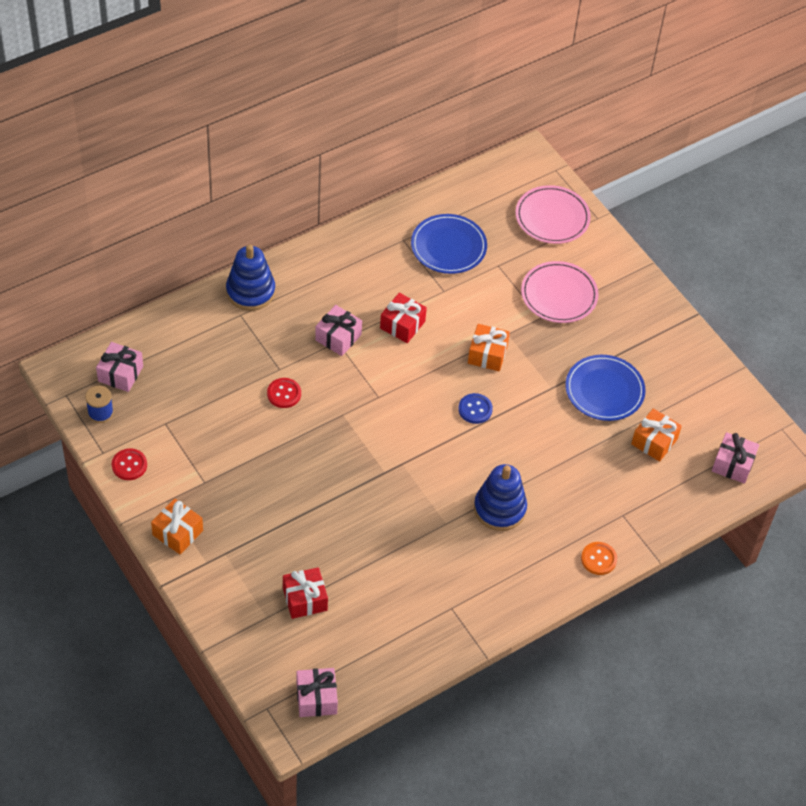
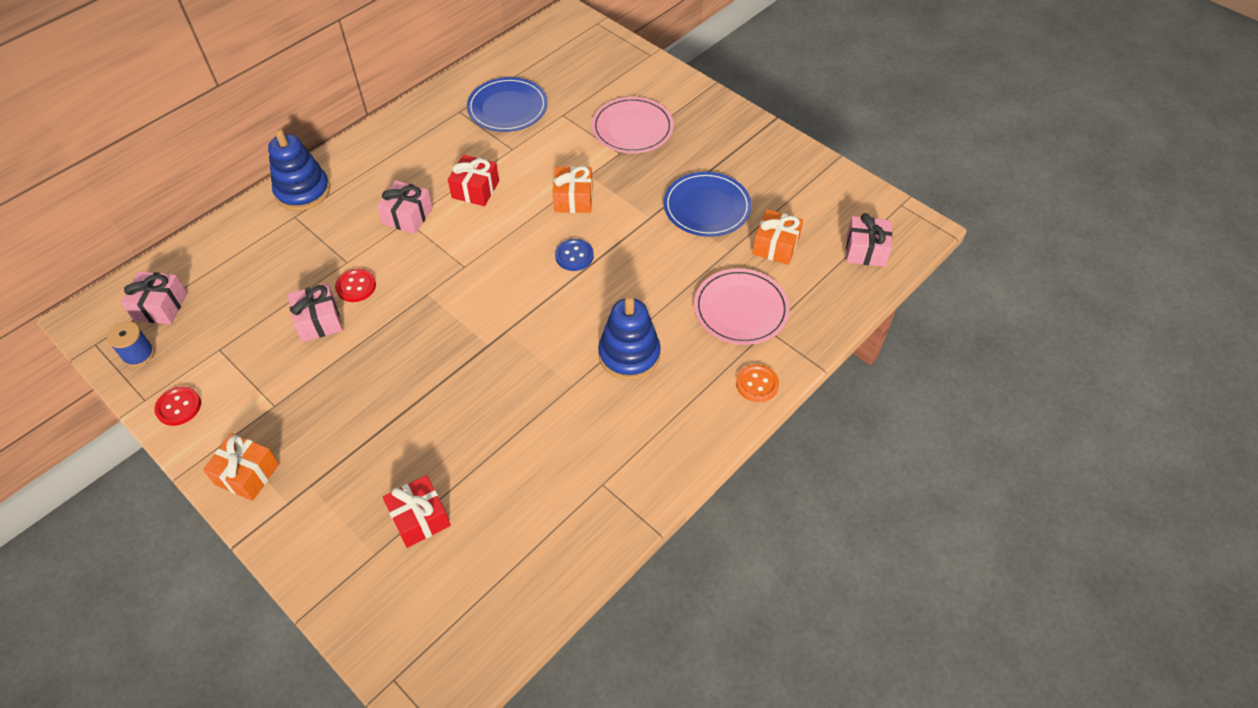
camera: 10 degrees left, 0 degrees up
(316, 698) = (457, 647): pink gift -> pink gift (319, 321)
(552, 217) = (605, 62): pink plate -> pink plate (741, 309)

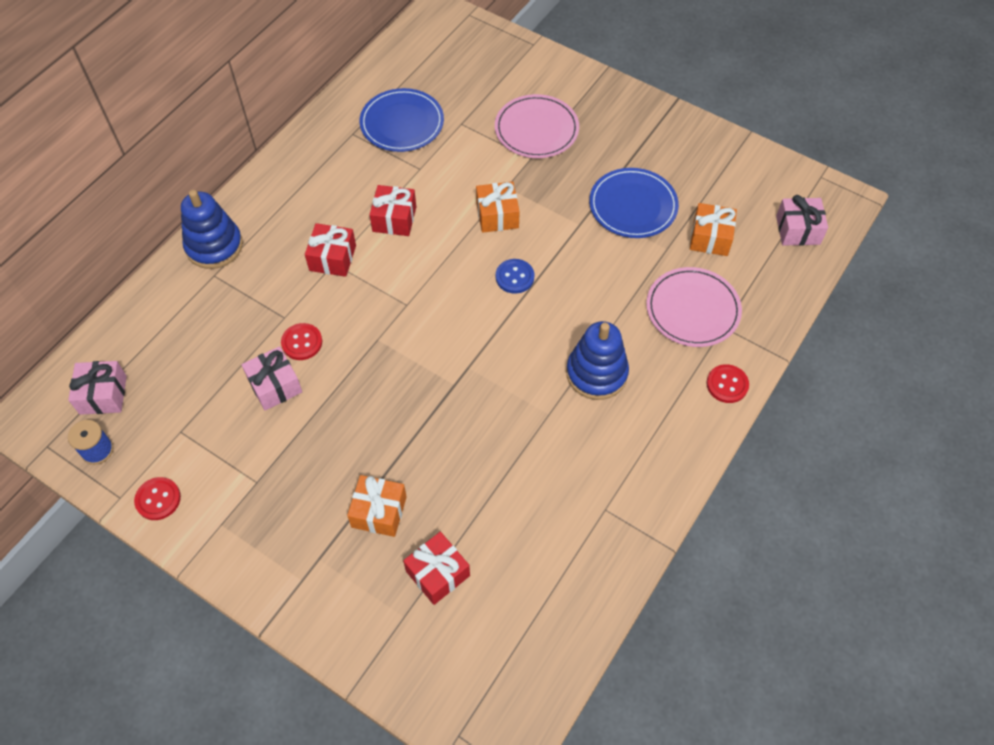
camera: 10 degrees left, 5 degrees up
(247, 474) = (251, 558): orange gift -> orange gift (379, 512)
(407, 216) = (332, 258): pink gift -> red gift
(757, 384) = (727, 384): orange button -> red button

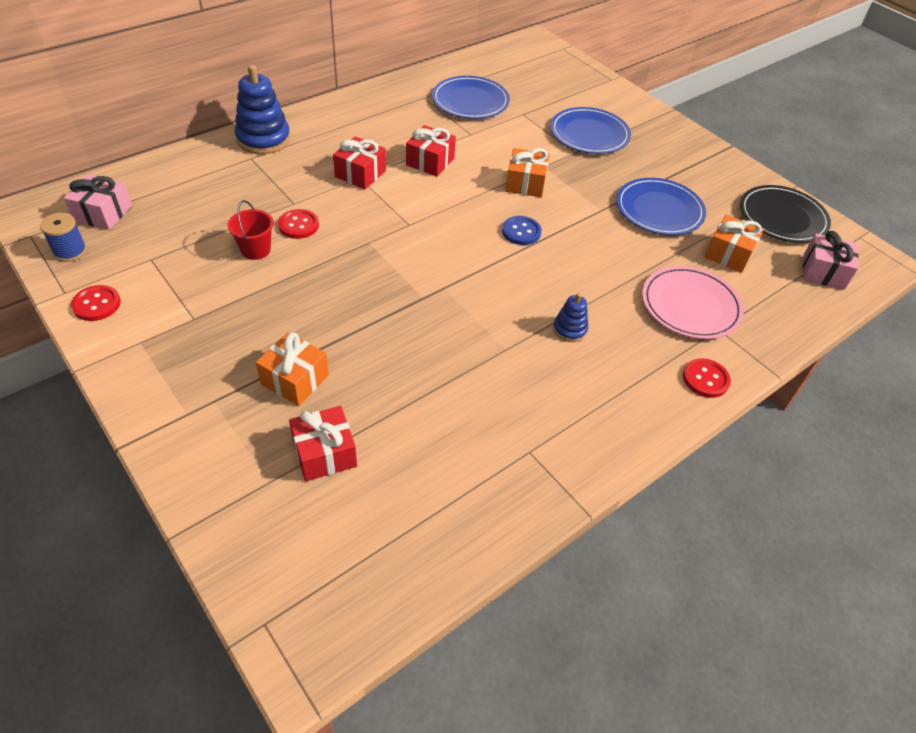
camera: 15 degrees right, 10 degrees down
(275, 385) = (255, 250): pink gift -> red bucket
(536, 129) = (589, 134): pink plate -> blue plate
(596, 373) = (569, 329): blue stacking toy -> blue stacking toy, size x0.52
(747, 176) = (782, 217): none -> black plate

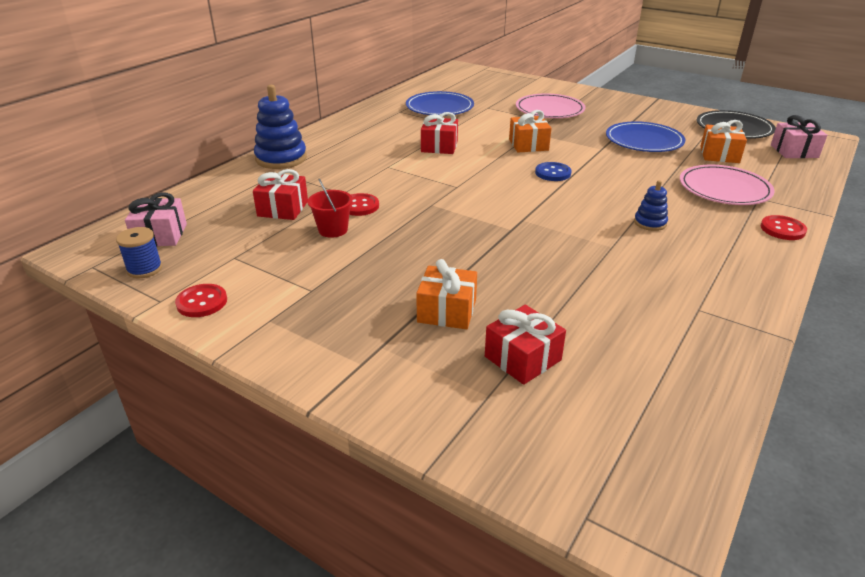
camera: 15 degrees left, 15 degrees down
(360, 174) = (386, 164): red gift -> red gift (283, 209)
(589, 134) = (549, 110): blue plate -> pink plate

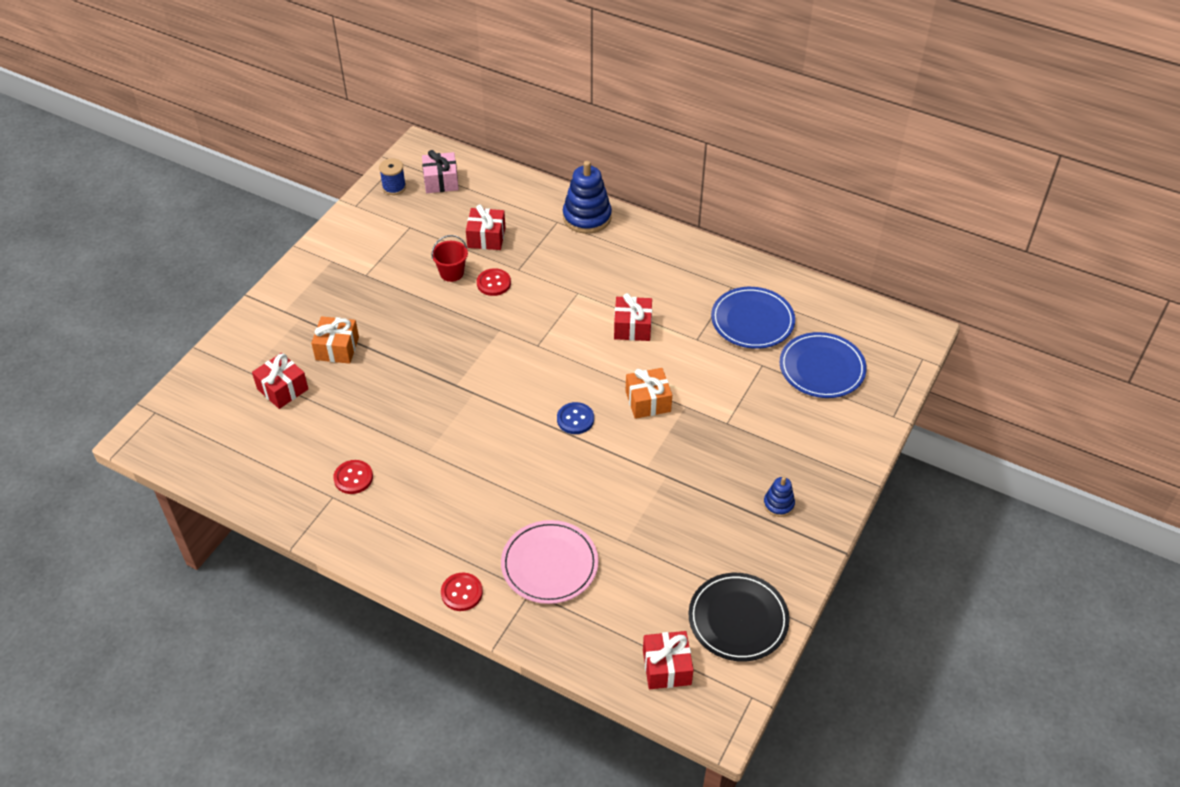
camera: 85 degrees right, 15 degrees up
(202, 302) = (353, 225): red button -> red button (353, 478)
(549, 110) = (767, 425): pink plate -> none
(644, 141) = (677, 511): blue plate -> blue plate (822, 368)
(650, 223) = (471, 486): blue stacking toy -> blue stacking toy (778, 504)
(719, 155) = (644, 581): orange gift -> none
(794, 151) = (667, 667): pink gift -> red gift

